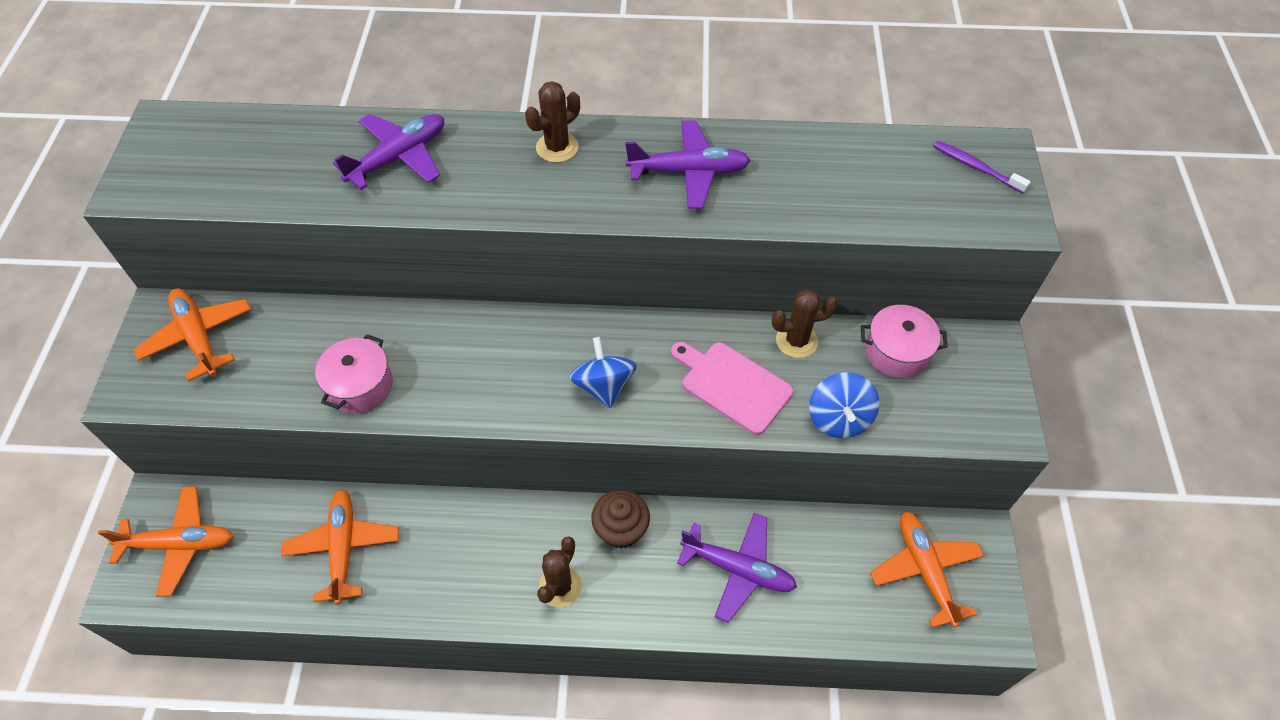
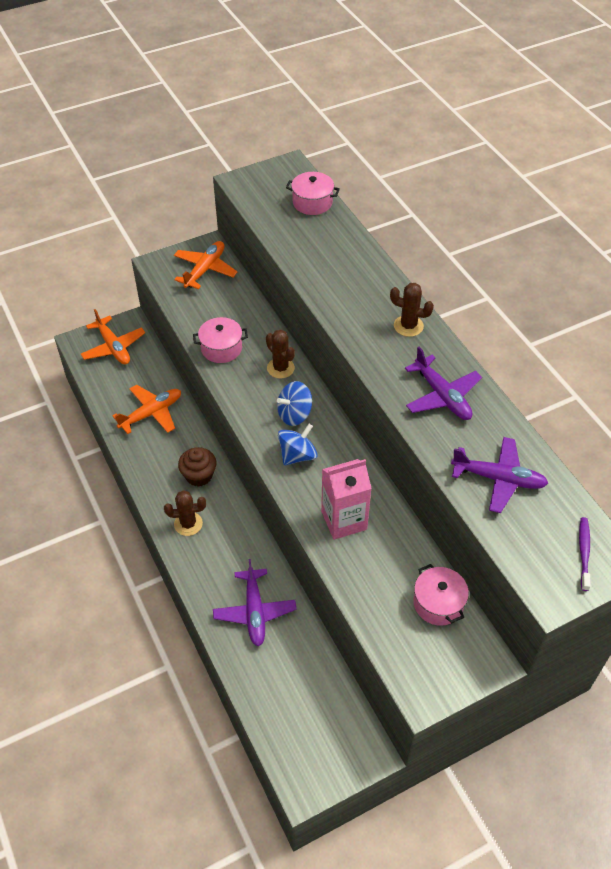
camera: 60 degrees right, 5 degrees down
(257, 134) = (312, 202): none -> pink pot
(399, 157) = (343, 264): purple plane -> purple plane (499, 479)
(621, 529) = (242, 536): brown cupcake -> brown cupcake (199, 475)
(732, 385) = (344, 520): pink cutting board -> pink carton
(796, 341) = (404, 541): brown cactus -> brown cactus (280, 368)
(839, 418) = (360, 589): blue spinning top -> blue spinning top (294, 414)
(925, 570) = (322, 725): orange plane -> none

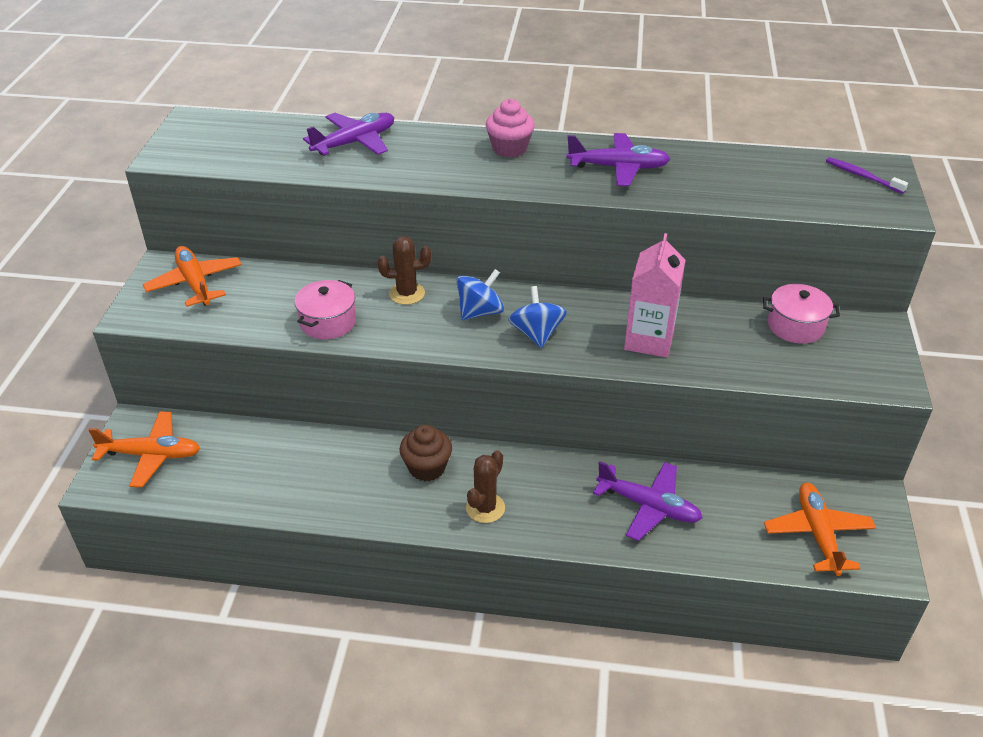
camera: 55 degrees left, 10 degrees down
(151, 413) = (294, 467): orange plane -> orange plane (817, 533)
(294, 414) = (480, 312): blue spinning top -> blue spinning top turned 135 degrees counterclockwise
(312, 202) = (266, 129): pink pot -> none
(408, 326) = (509, 148): brown cactus -> pink cupcake
(499, 479) = (746, 181): purple plane -> purple plane (355, 142)

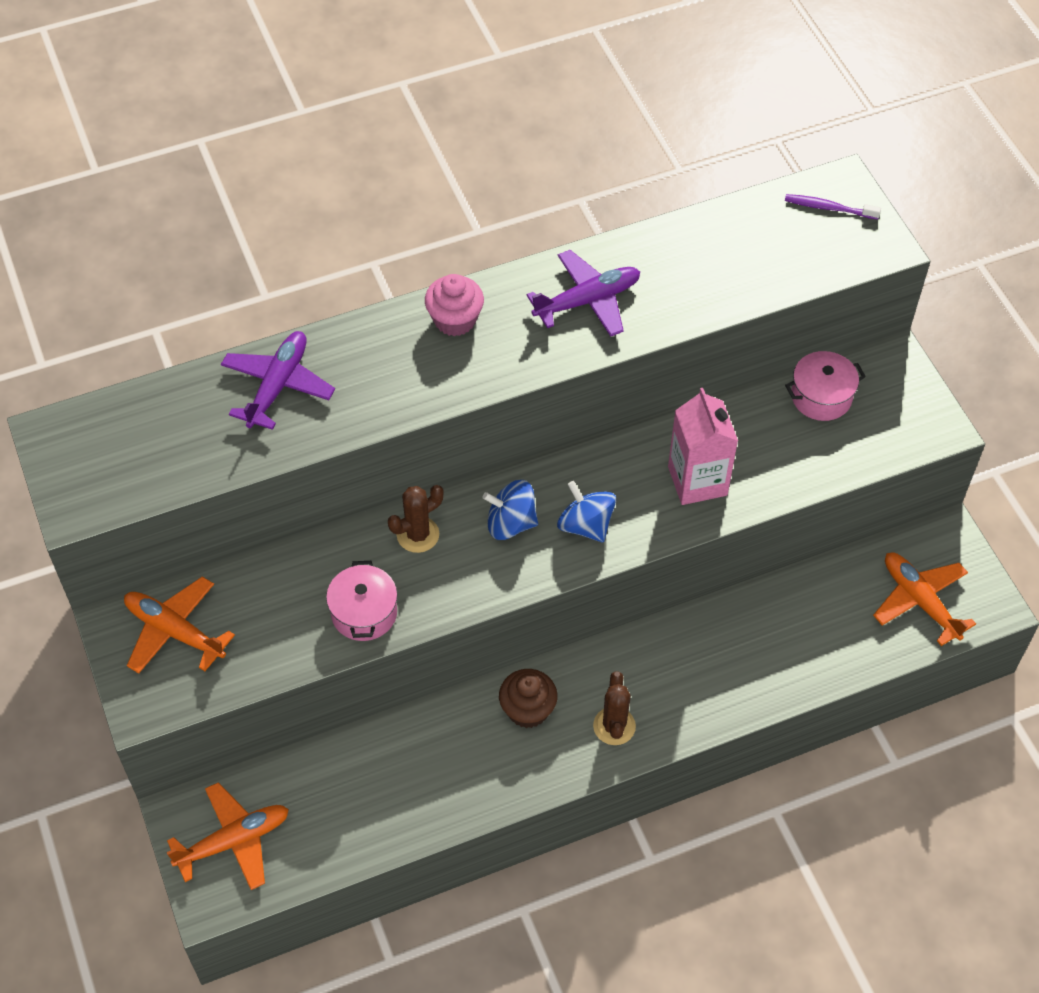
camera: 30 degrees left, 15 degrees up
(480, 312) = (510, 523): blue spinning top -> blue spinning top turned 105 degrees counterclockwise
(649, 506) = (761, 646): purple plane -> none

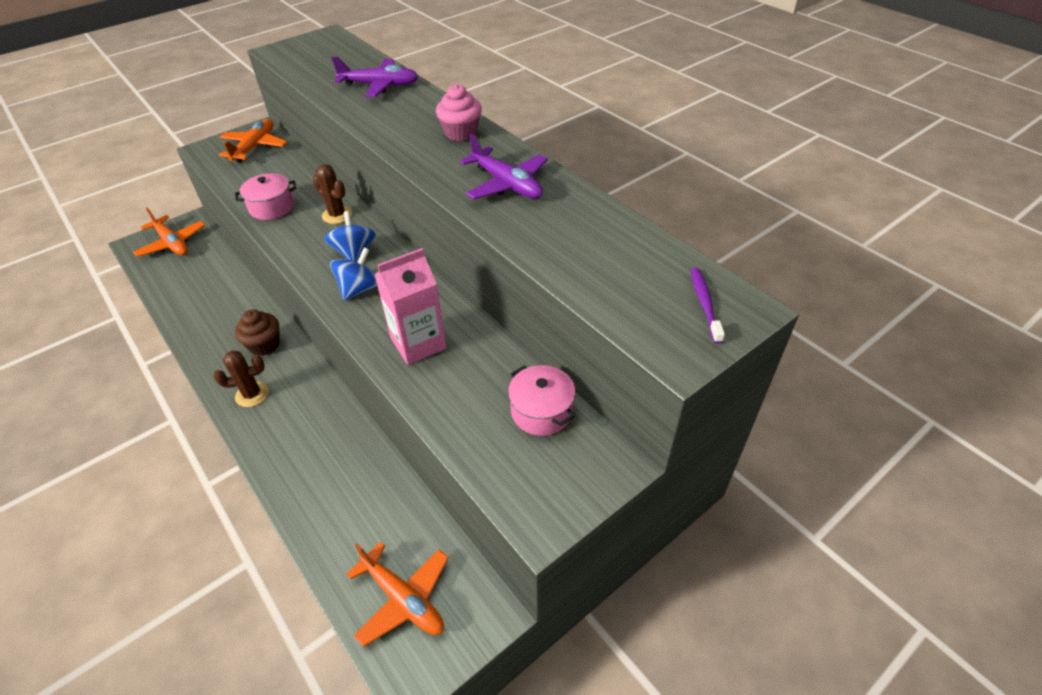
camera: 75 degrees right, 10 degrees down
(919, 600) = (403, 599): orange plane -> orange plane turned 90 degrees clockwise

